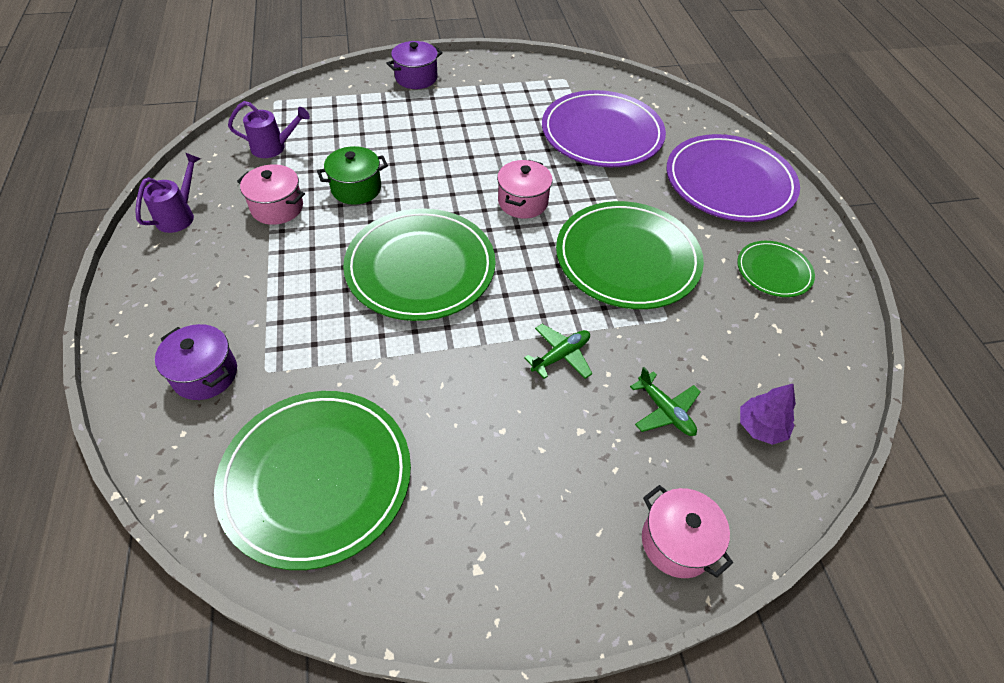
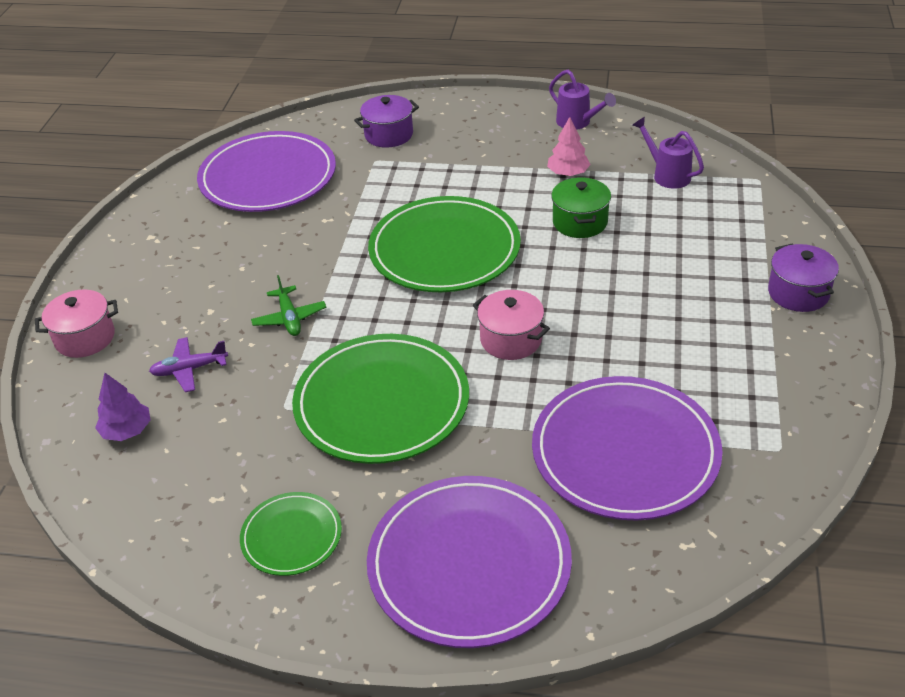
camera: 115 degrees right, 10 degrees down
(273, 147) = (667, 175): purple watering can -> purple watering can turned 120 degrees clockwise
(277, 207) = (568, 173): pink pot -> pink tree
(316, 478) = (268, 177): green plate -> purple plate
(665, 411) = (189, 369): green plane -> purple plane

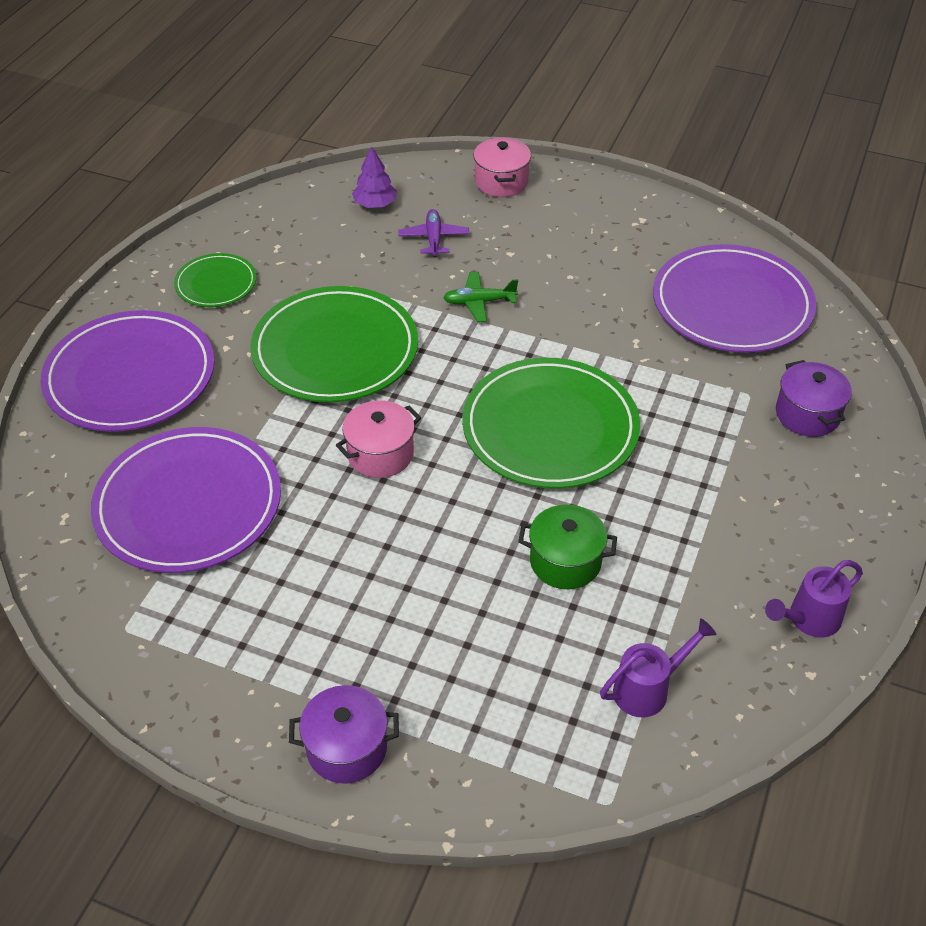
camera: 100 degrees right, 5 degrees up
(568, 173) = (678, 576): pink tree -> none

